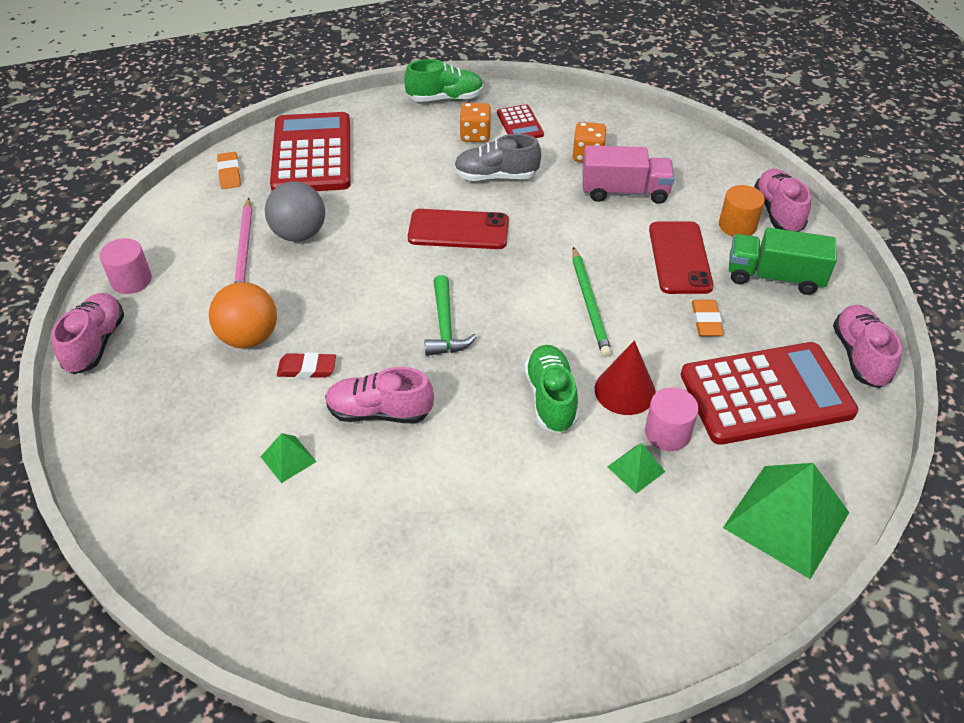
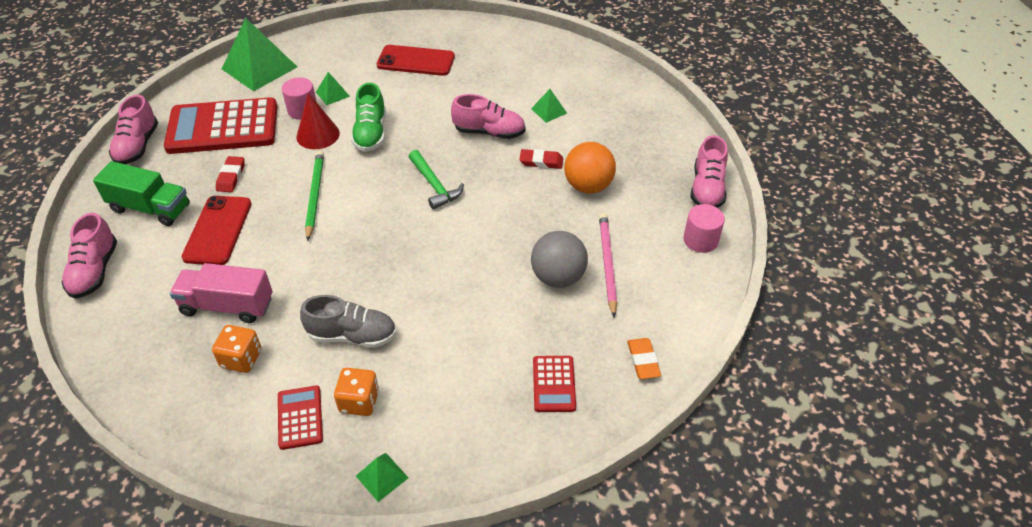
camera: 175 degrees left, 0 degrees up
(312, 154) = (554, 384): red calculator -> red calculator, size x0.46
(445, 98) = (382, 476): green shoe -> green pyramid
(445, 326) = (434, 185): green hammer -> green hammer turned 150 degrees clockwise
(458, 230) = (406, 272): red phone -> red phone (416, 61)
(706, 321) = (231, 177): orange eraser -> red eraser
(737, 225) = (144, 259): orange cylinder -> none

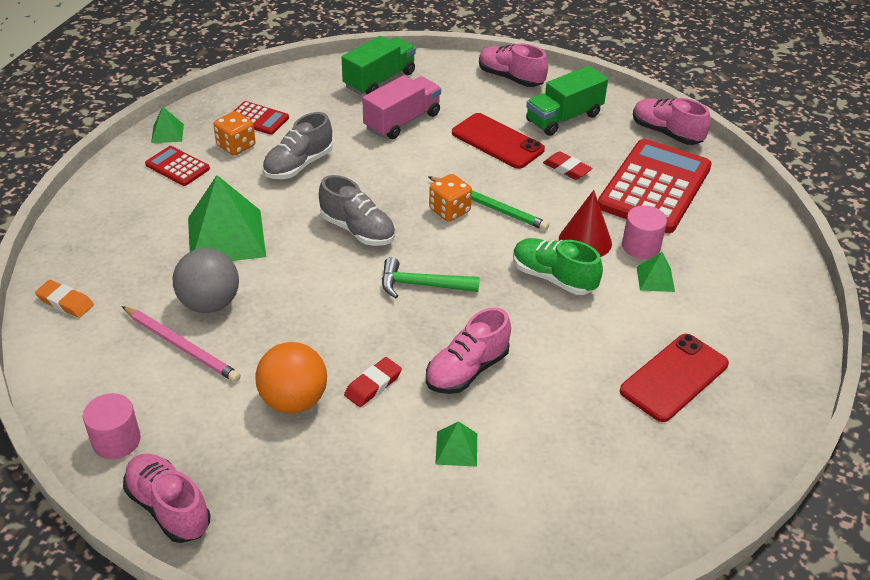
camera: 125 degrees right, 5 degrees down
(157, 365) = (379, 80): none -> green truck
(241, 359) = (341, 112): orange dice -> orange dice (449, 211)
(259, 68) = (756, 244): green pyramid -> green pyramid (226, 237)
(406, 248) = (358, 230): none -> grey shoe
(554, 384) = (119, 240): red calculator -> red calculator (177, 167)

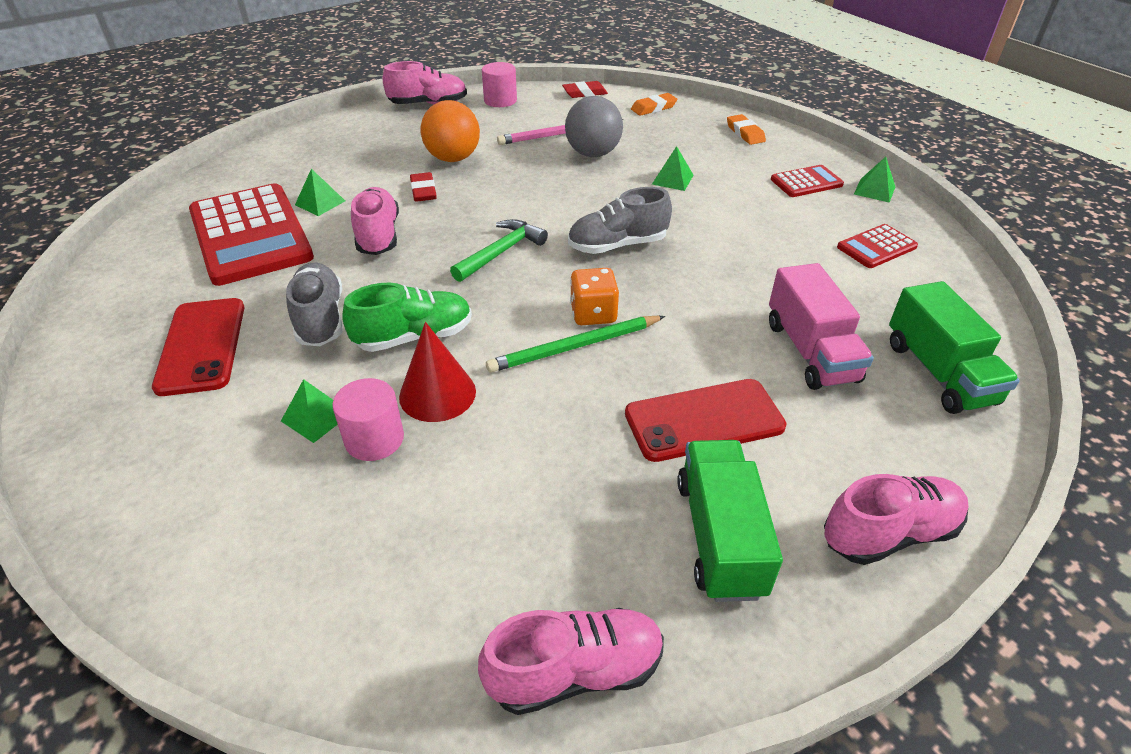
camera: 125 degrees right, 0 degrees up
(95, 222) = (745, 133): none -> orange eraser
(226, 237) = (672, 179): green pyramid -> green pyramid, size x0.46
(236, 146) = (824, 220): orange dice -> none
(298, 165) = (761, 245): grey shoe -> grey shoe (320, 319)
(567, 169) = (586, 460): red eraser -> red eraser (585, 93)
(654, 187) = (460, 539): red calculator -> red calculator (250, 235)

